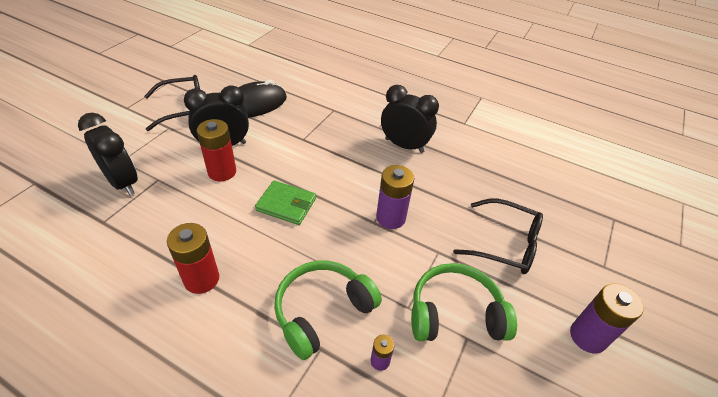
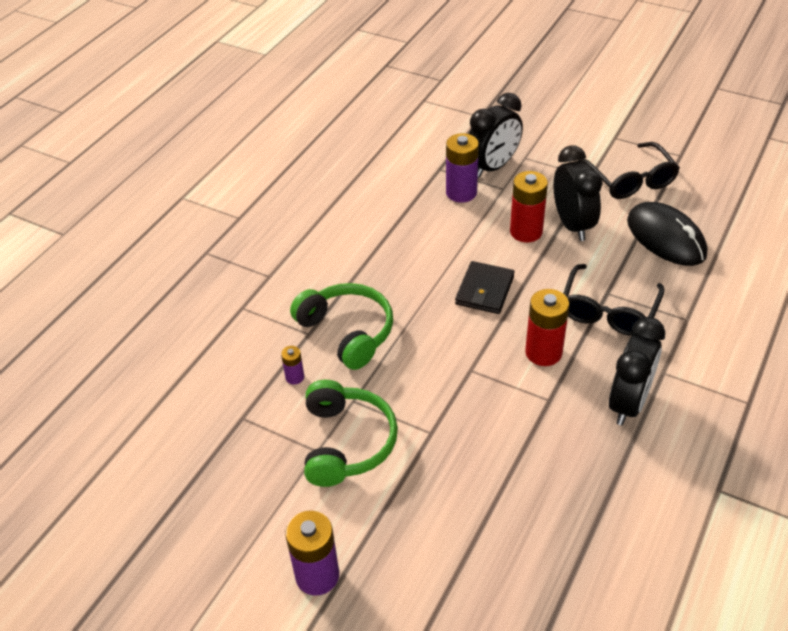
camera: 95 degrees right, 0 degrees up
(201, 279) = (379, 244): red battery -> red battery (543, 352)
(286, 205) = (484, 290): green wallet -> black wallet
(390, 218) = (480, 386): purple battery -> purple battery (461, 193)
(505, 244) = (452, 509): black glasses -> black glasses (608, 310)

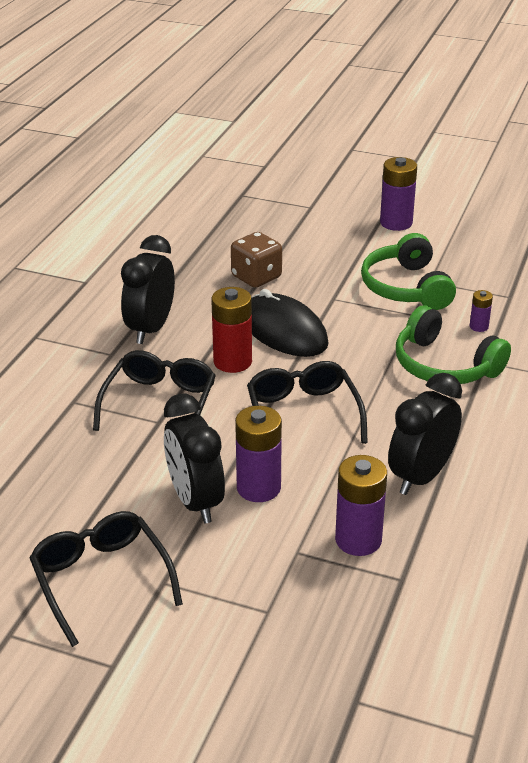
camera: 170 degrees right, 10 degrees down
(484, 290) = (303, 414): black wallet -> black glasses
(493, 167) = (317, 589): black clock -> black clock (421, 476)
(513, 477) = (256, 277): none -> brown dice
(526, 232) = (258, 488): red battery -> purple battery
(666, 238) = (71, 492): black mouse -> black mouse (284, 331)

